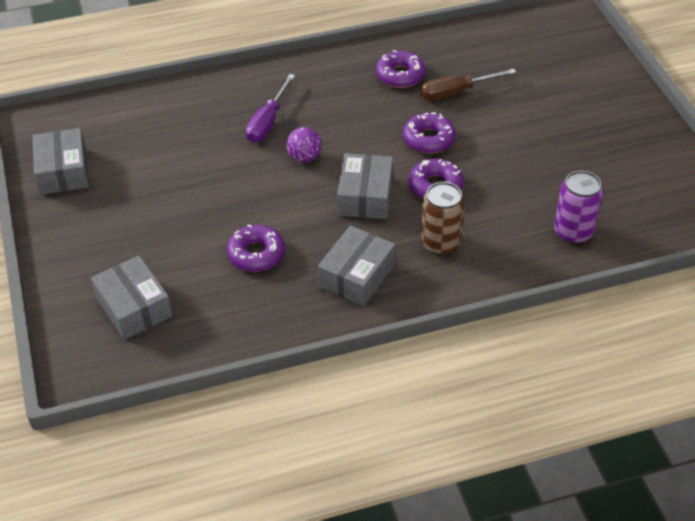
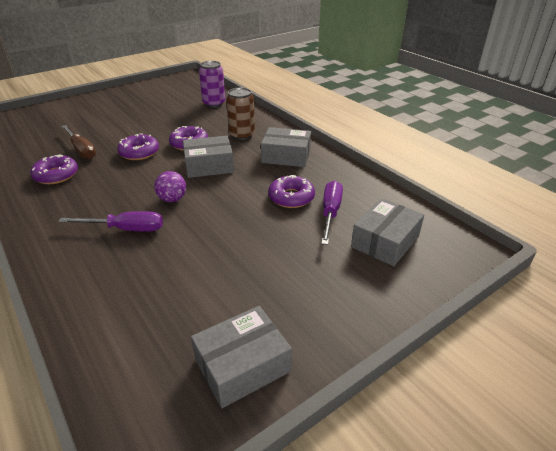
camera: 110 degrees left, 10 degrees down
(208, 279) = (330, 213): none -> purple screwdriver

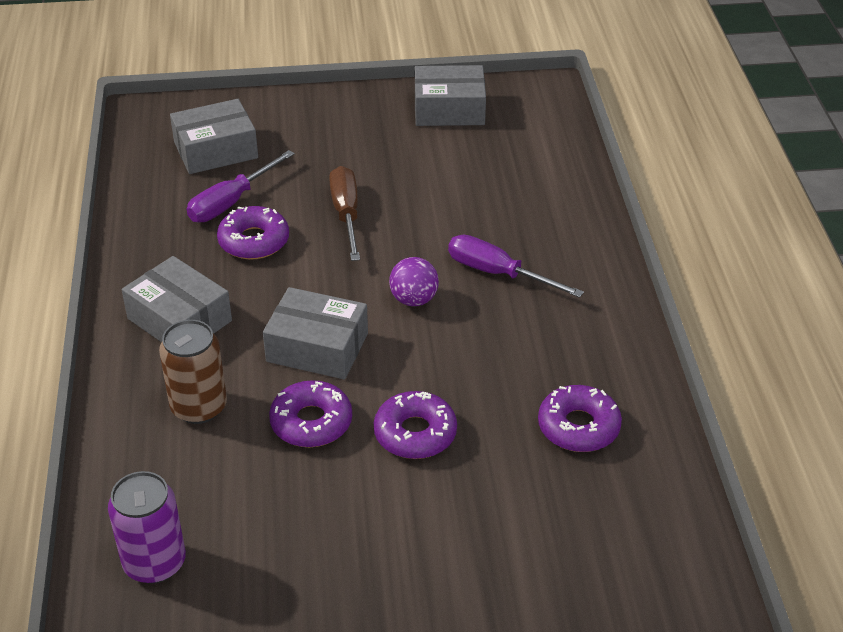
camera: 150 degrees left, 5 degrees up
(81, 150) = (521, 488): brown screwdriver -> brown screwdriver (346, 214)

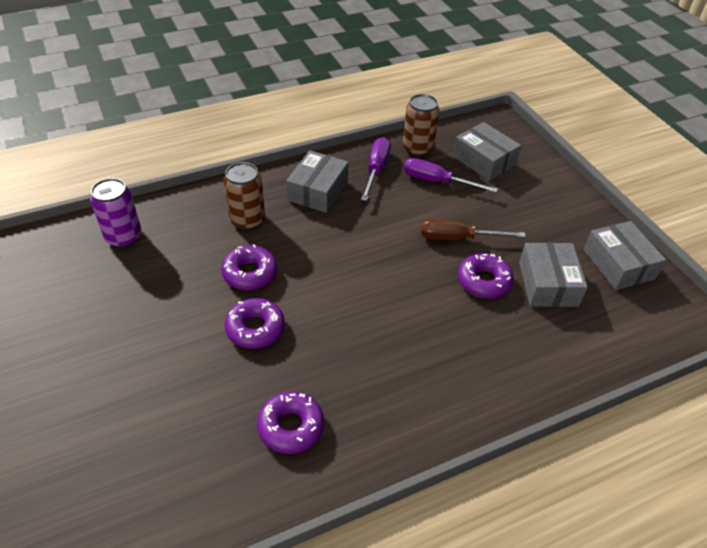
camera: 70 degrees right, 5 degrees up
(150, 201) = (417, 148): none -> brown can
(254, 241) = (405, 202): purple donut -> purple donut (484, 281)
(317, 347) = (318, 258): grey box -> grey box (548, 284)
(346, 214) = (457, 238): brown screwdriver -> brown screwdriver turned 150 degrees counterclockwise
(414, 300) = (387, 296): purple ball -> none
(498, 273) = (440, 338): purple screwdriver -> purple screwdriver (376, 169)

